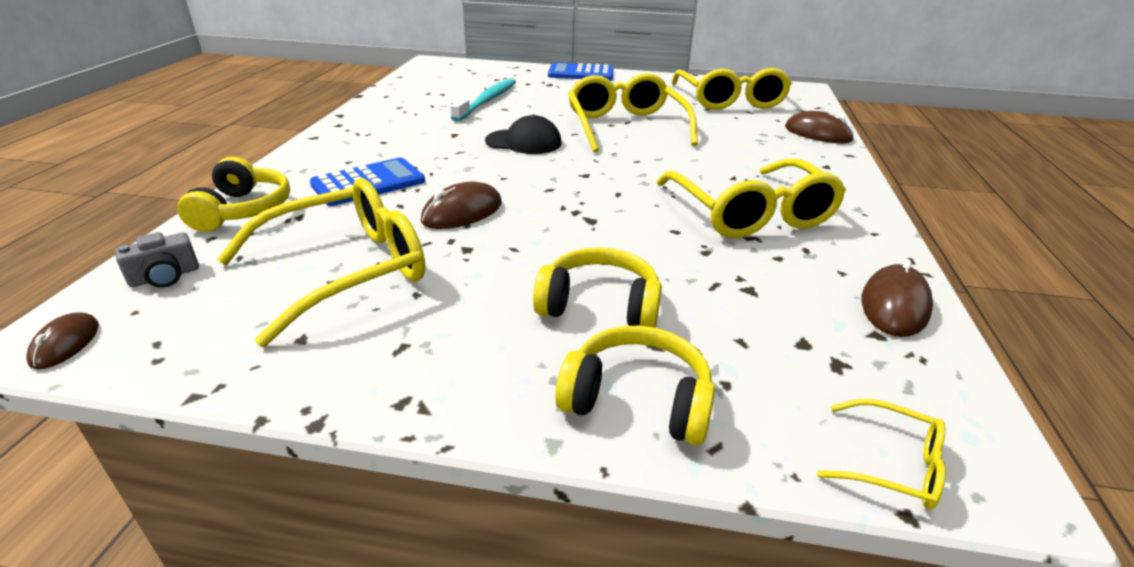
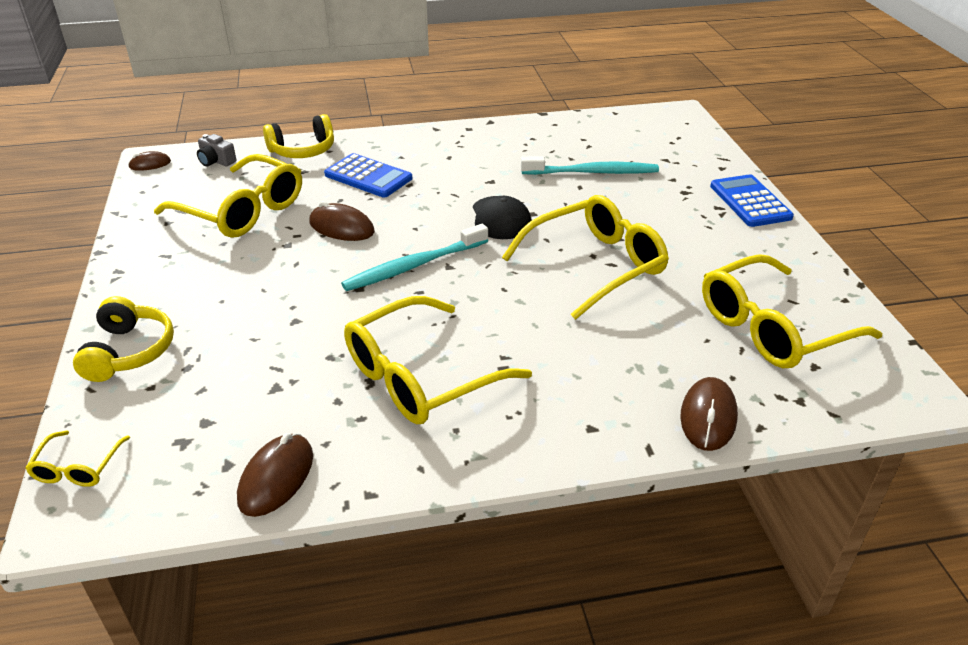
camera: 70 degrees right, 5 degrees up
(572, 188) = (414, 266): none -> turquoise toothbrush
(599, 305) = (230, 317): yellow headphones -> none
(894, 305) = (276, 478): brown mouse -> brown mouse turned 75 degrees counterclockwise

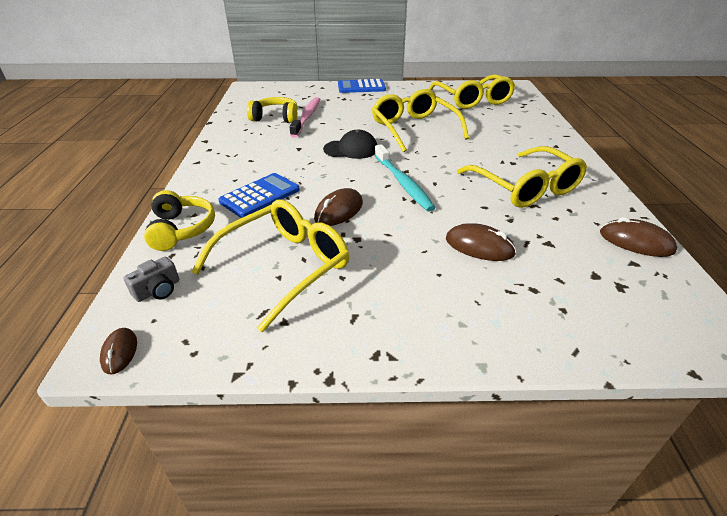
camera: 80 degrees left, 0 degrees up
(78, 467) = (674, 345): yellow glasses -> none
(129, 351) = (517, 329): yellow headphones -> yellow headphones (275, 118)
(592, 172) = (307, 117): turquoise toothbrush -> pink toothbrush
(708, 417) = (540, 121): brown mouse -> brown mouse (479, 246)

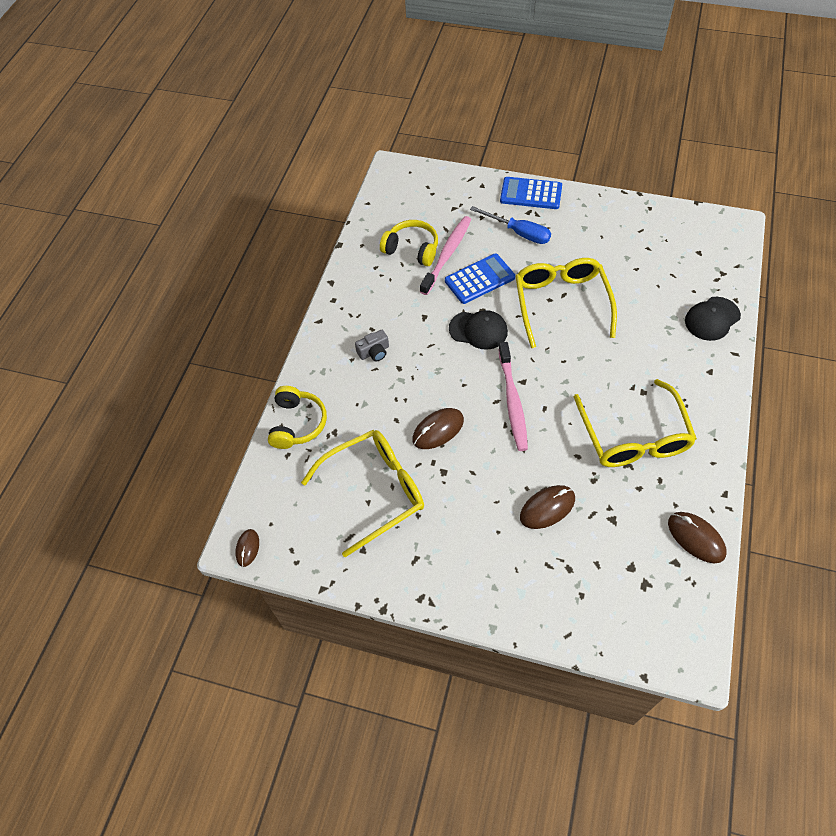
camera: 20 degrees right, 20 degrees up
(158, 290) = (275, 493): grey camera -> grey camera (374, 352)
(260, 196) = (371, 391): blue calculator -> blue calculator (479, 279)
(361, 103) = (519, 233): none -> blue screwdriver
(403, 183) = (512, 401): turquoise toothbrush -> pink toothbrush
(472, 100) = (660, 251): yellow glasses -> none
(479, 246) = (547, 508): brown mouse -> brown mouse turned 75 degrees counterclockwise
(534, 122) = (712, 319): none -> black cap

